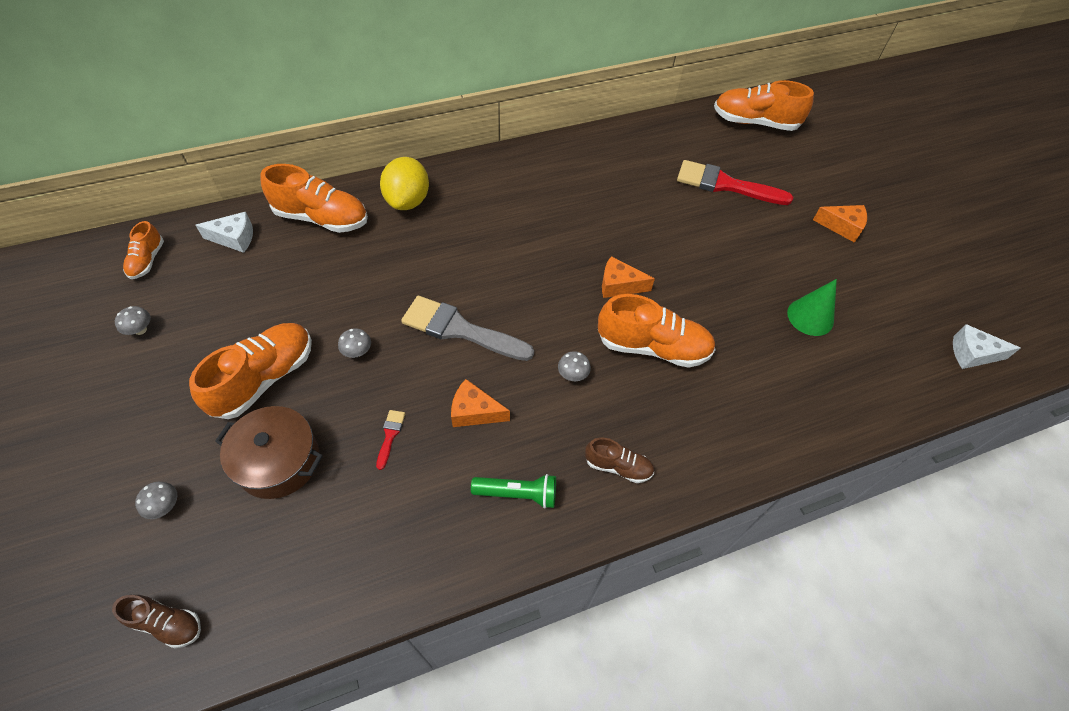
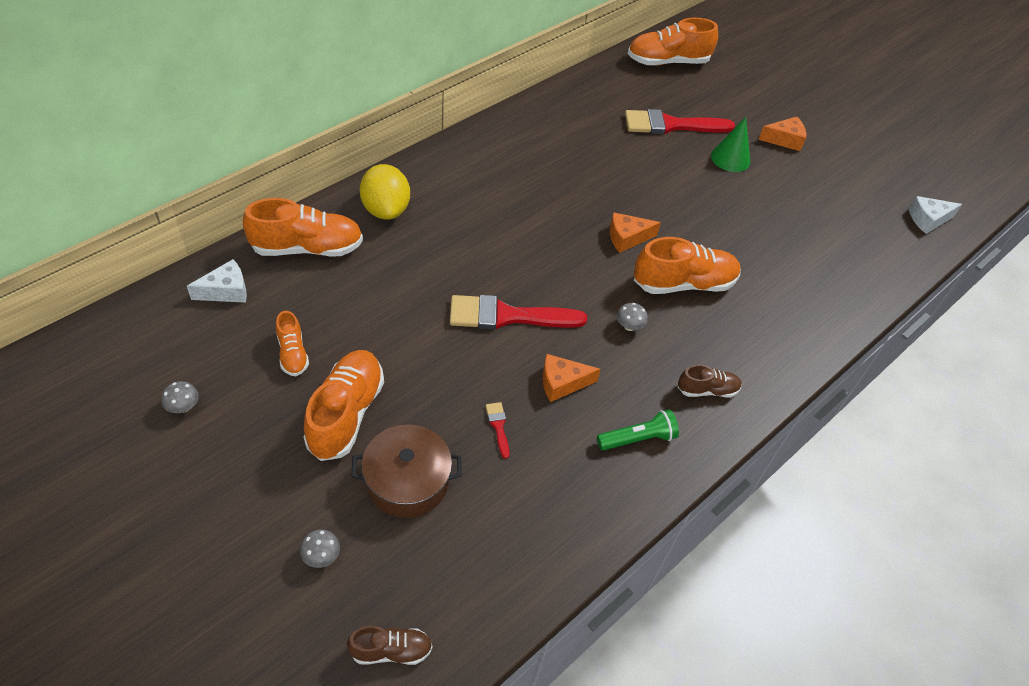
camera: 25 degrees left, 5 degrees down
(147, 260) = (143, 338): orange shoe -> orange shoe (292, 354)
(357, 352) = (422, 363): grey mushroom -> none
(460, 330) = (507, 316): grey brush -> red brush
(810, 317) = (796, 223): green cone -> green cone (730, 158)

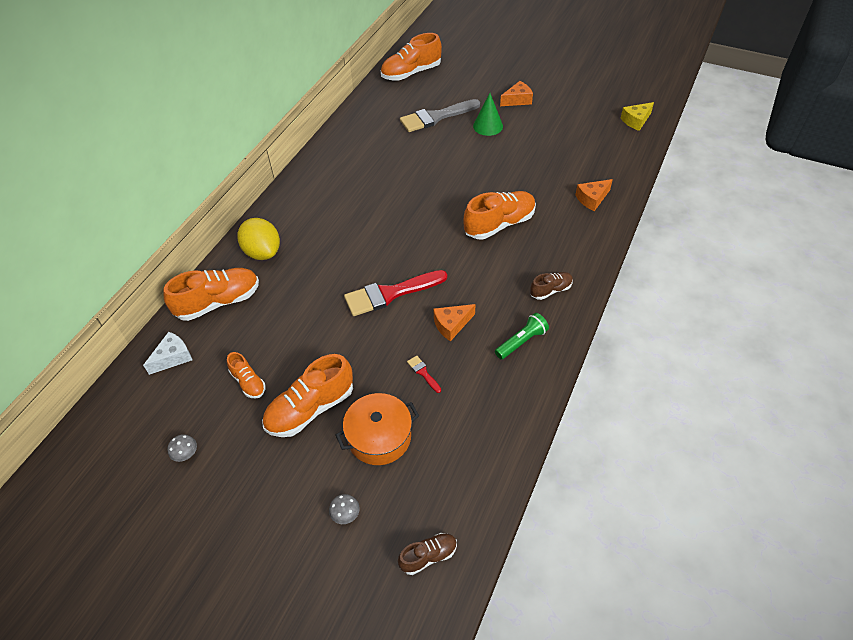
camera: 15 degrees left, 0 degrees up
(346, 414) = (310, 409): orange shoe -> orange shoe turned 120 degrees counterclockwise
(407, 481) = (379, 437): brown pot -> orange pot
(627, 238) = (445, 207): orange cheese -> orange cheese (592, 199)
(629, 326) = (477, 268): grey mushroom -> none
(671, 125) = (436, 117): red brush -> grey brush
(928, 220) = (636, 121): white cheese -> yellow cheese

